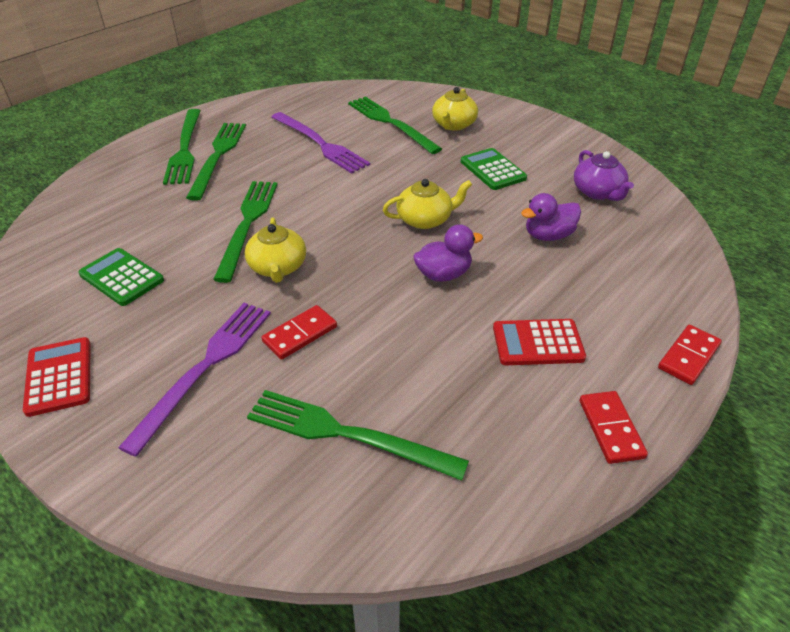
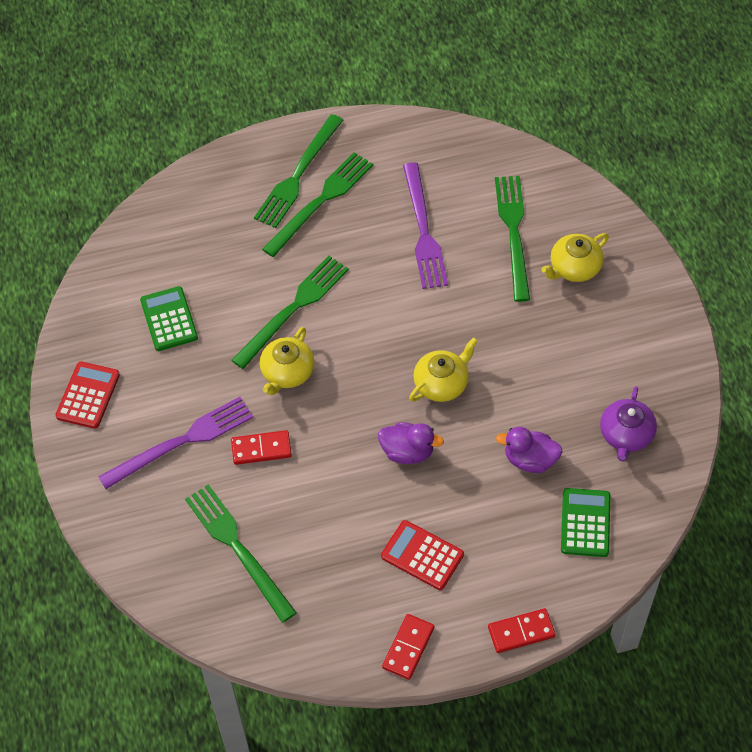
camera: 35 degrees right, 15 degrees up
(425, 219) = (442, 383): yellow teapot -> yellow teapot turned 60 degrees counterclockwise
(492, 170) = (555, 353): green calculator -> green calculator (585, 523)

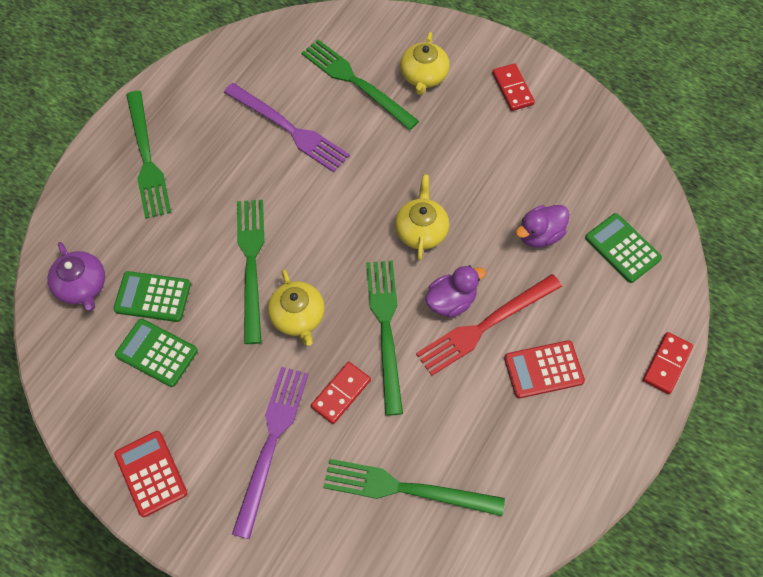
camera: 45 degrees left, 5 degrees up
(204, 278) = (152, 297): none -> green calculator
(320, 202) = (187, 165): green fork -> green fork (385, 329)
(408, 647) = (608, 448): red domino -> red domino (512, 89)
(413, 489) = (485, 326): none -> red fork
(626, 435) = (581, 165): purple teapot -> purple teapot (82, 286)

